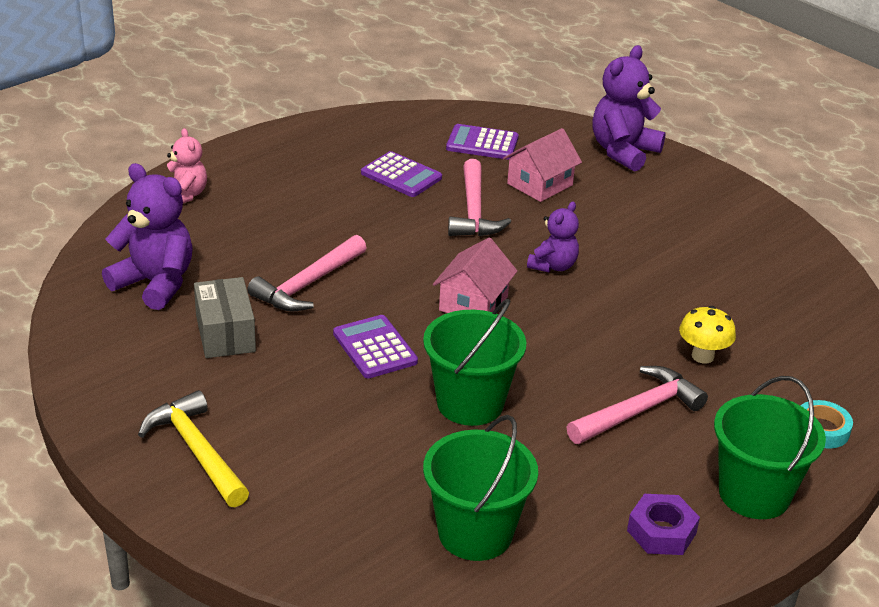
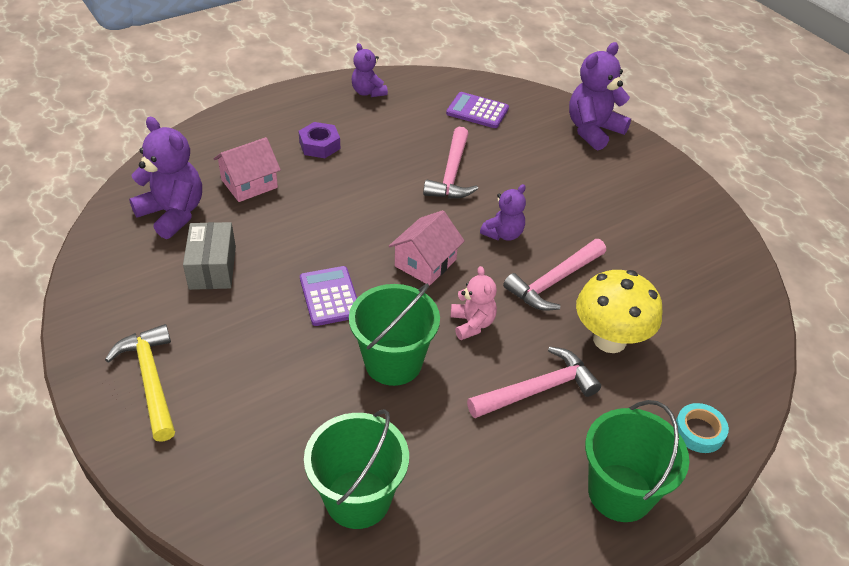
camera: 10 degrees right, 10 degrees up
(185, 195) = (224, 134): pink teddy bear -> pink teddy bear (472, 324)
(308, 285) = (294, 229): pink hammer -> pink hammer (554, 282)
(344, 134) = (368, 92): none -> purple teddy bear
(401, 176) = (402, 134): purple calculator -> none
(540, 184) = (514, 154): pink house -> pink house (249, 184)
(661, 532) = (524, 522): purple nut -> purple nut (319, 145)
(702, 356) = (609, 340): yellow mushroom -> yellow mushroom, size x1.70

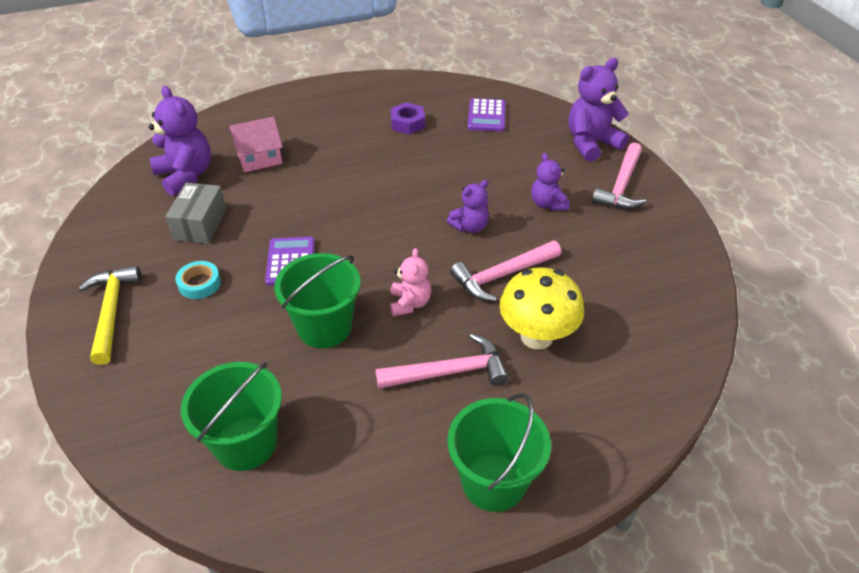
camera: 15 degrees right, 0 degrees up
(319, 145) = (332, 132): purple nut -> purple nut (407, 123)
(368, 92) = (393, 91): purple teddy bear -> purple teddy bear (547, 204)
(425, 263) = (387, 243): pink house -> none
(452, 174) = (442, 168): pink hammer -> pink hammer (621, 186)
(477, 111) = (486, 116): purple calculator -> purple calculator turned 120 degrees counterclockwise
(699, 431) = (595, 437): turquoise tape -> turquoise tape (199, 283)

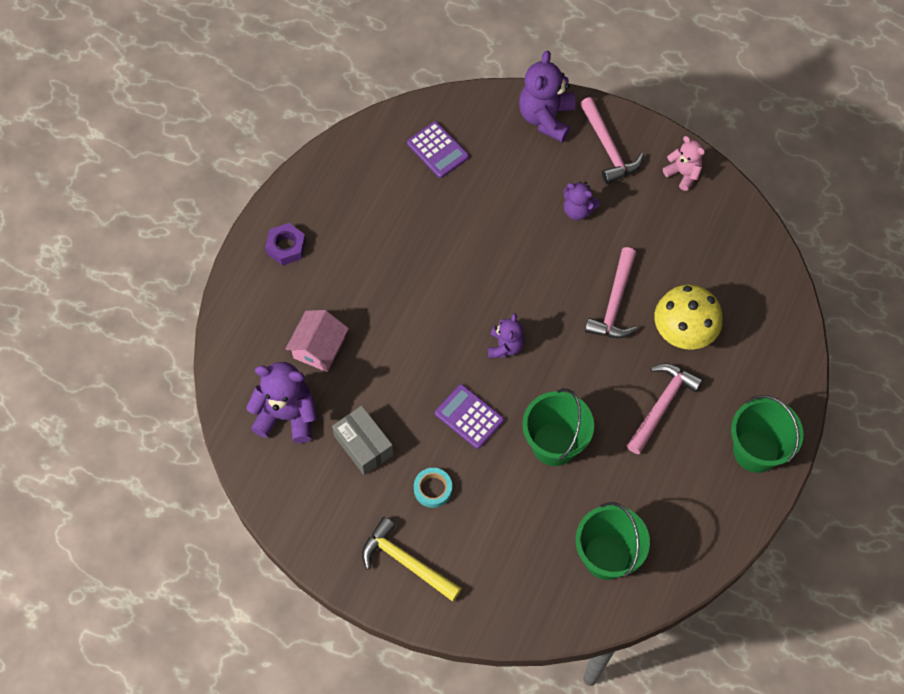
camera: 45 degrees left, 20 degrees up
(407, 123) = (386, 211): purple nut -> purple nut (286, 247)
(410, 303) = (584, 378): pink teddy bear -> pink teddy bear (683, 173)
(470, 226) = (549, 278): purple teddy bear -> purple teddy bear (505, 346)

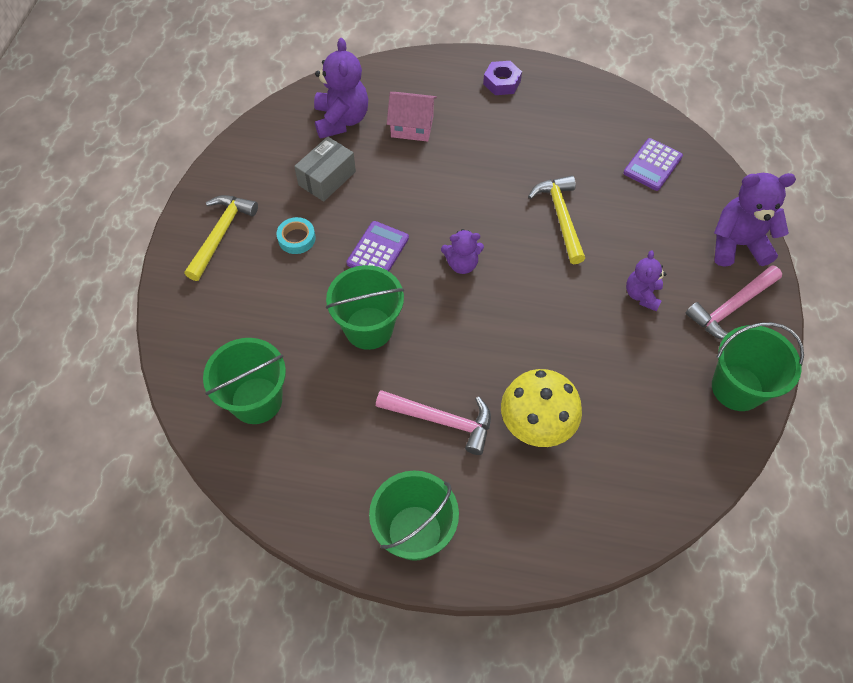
camera: 75 degrees right, 5 degrees down
(475, 247) = (560, 217): none -> yellow hammer
(615, 303) = (546, 351): pink hammer -> none
(683, 173) = (737, 388): pink teddy bear -> green bucket

